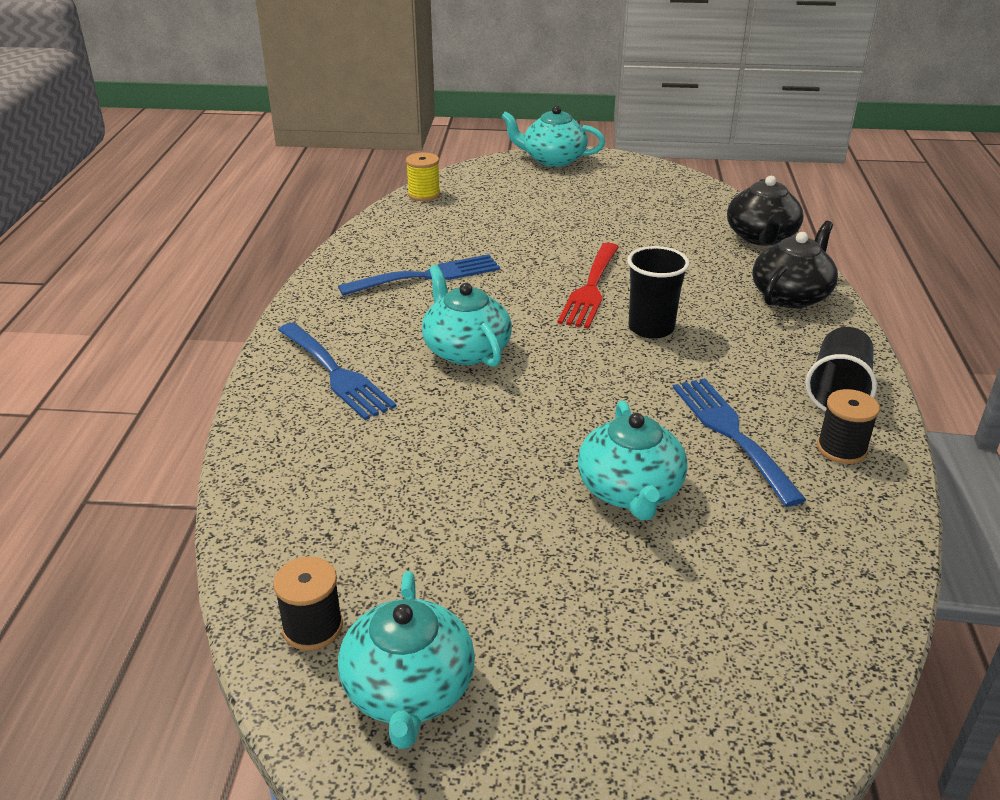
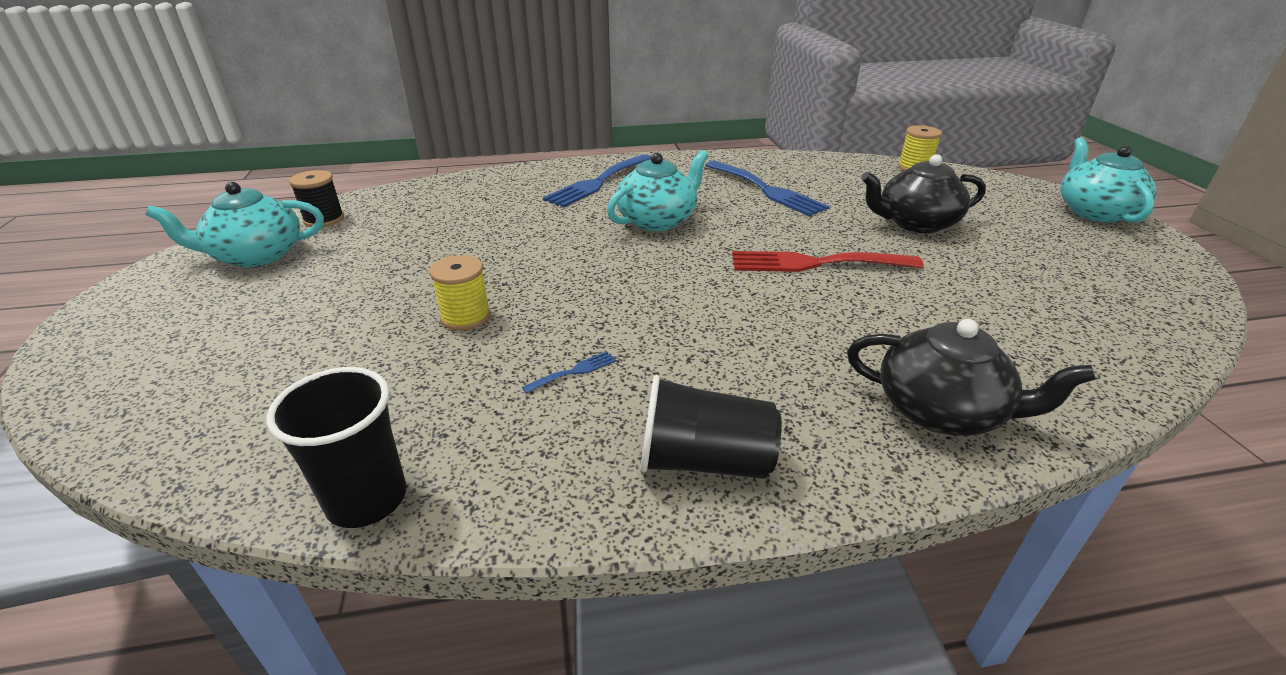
camera: 75 degrees right, 0 degrees up
(630, 491) = (466, 317): turquoise teapot -> yellow spool
(651, 328) = (761, 305): black cup -> black cup (367, 499)
(731, 433) = (574, 371): blue fork -> blue fork, size x0.42
(761, 237) = (1099, 376): black teapot -> black teapot (915, 223)
(841, 449) = (565, 464): black spool -> none

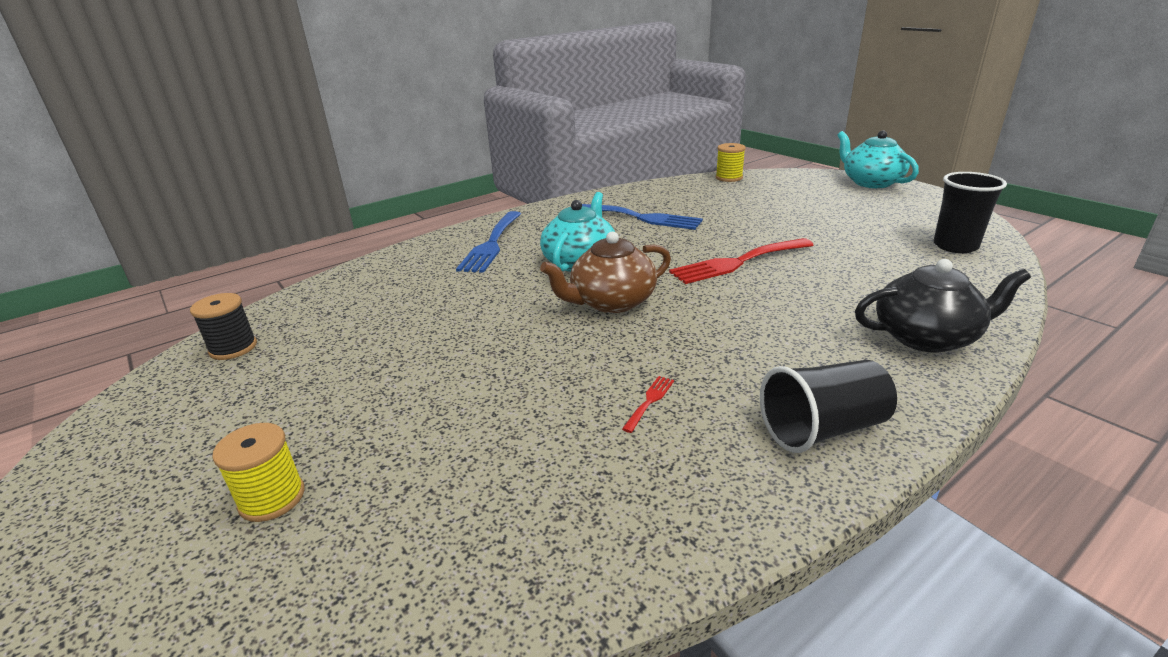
camera: 25 degrees left, 5 degrees down
(256, 255) = (189, 406): turquoise teapot -> none
(367, 499) = (592, 576): black cup -> black cup (955, 246)
(466, 317) = (500, 390): yellow spool -> yellow spool (272, 498)
(574, 371) = (649, 401): blue fork -> red fork
(643, 267) = (611, 302): none -> brown teapot
(915, 223) = (773, 216): black teapot -> none

